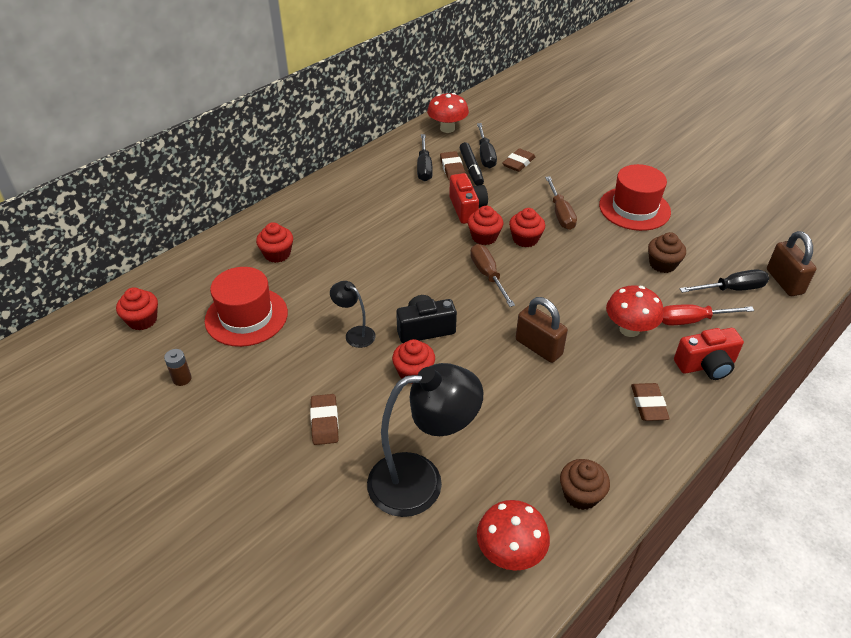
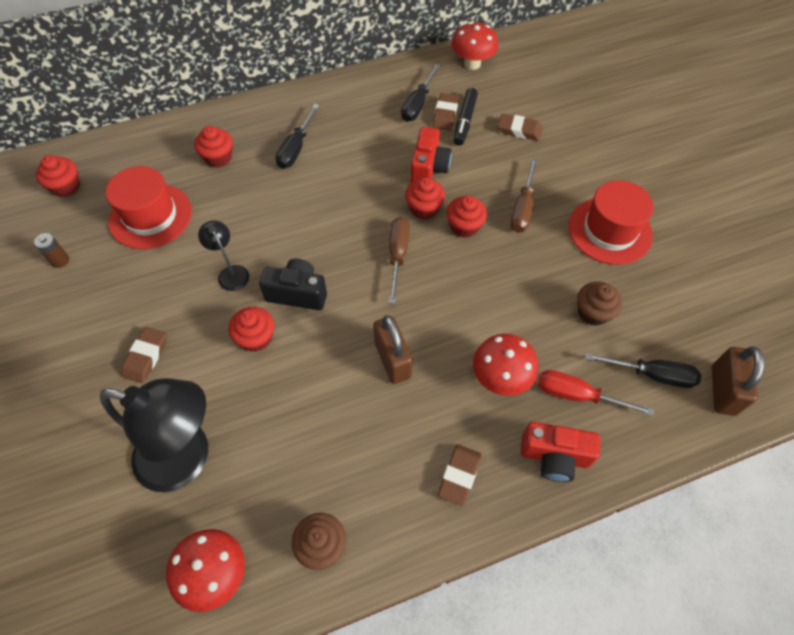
camera: 25 degrees right, 15 degrees up
(485, 155) = (490, 109): black screwdriver -> black screwdriver (296, 148)
(518, 163) = (519, 130): brown eraser -> brown eraser turned 45 degrees clockwise

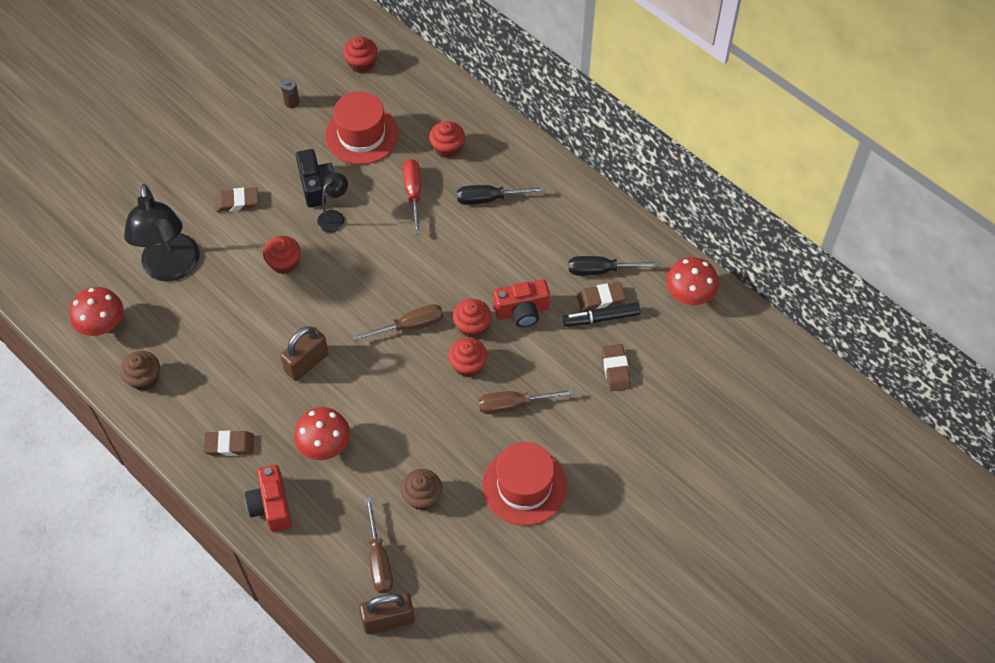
camera: 65 degrees right, 0 degrees up
(297, 293) = (337, 271): black camera -> black camera (316, 186)
(577, 395) = (333, 507): red screwdriver -> red screwdriver (413, 193)
(652, 375) = (379, 559): black screwdriver -> brown screwdriver

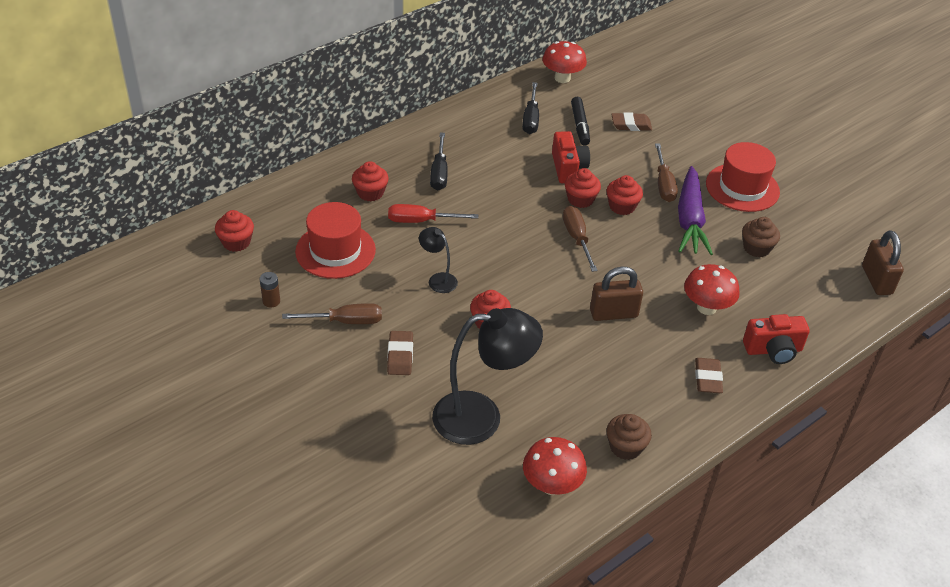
camera: 85 degrees left, 15 degrees down
(307, 363) = (613, 313): brown padlock -> brown padlock turned 60 degrees counterclockwise
(316, 186) = (394, 290): black camera -> none
(379, 559) = (820, 281): brown screwdriver -> brown screwdriver (345, 321)
(458, 431) = (690, 220): none -> purple carrot
(600, 299) = (560, 123): brown eraser -> none

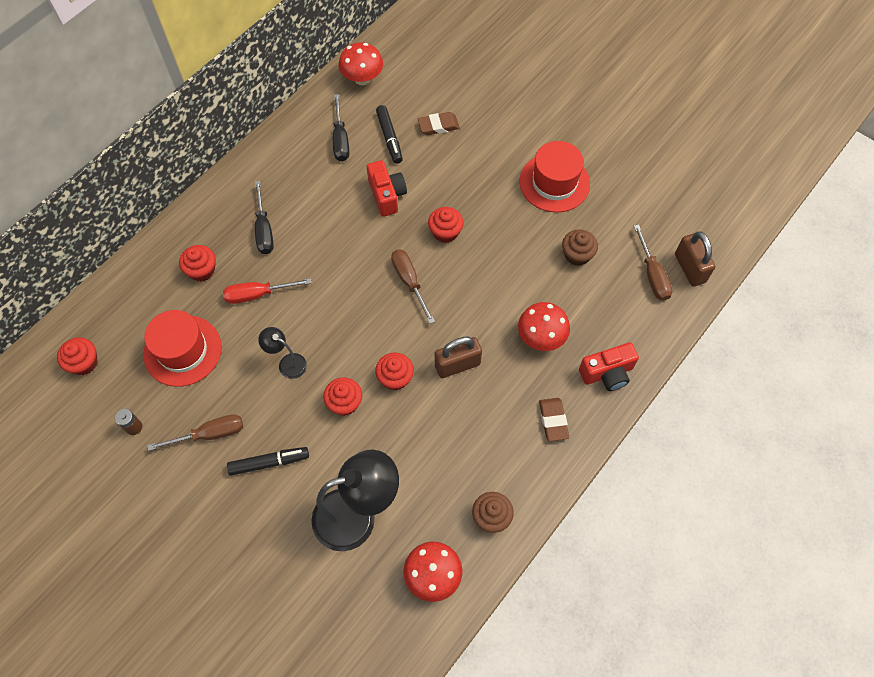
camera: 10 degrees left, 20 degrees up
(400, 356) = (269, 462): brown eraser -> black marker
(580, 199) = (405, 232): red cupcake -> red cupcake (395, 378)
(664, 184) = (480, 195): brown screwdriver -> brown screwdriver (652, 275)
(690, 220) = (511, 234): purple carrot -> none

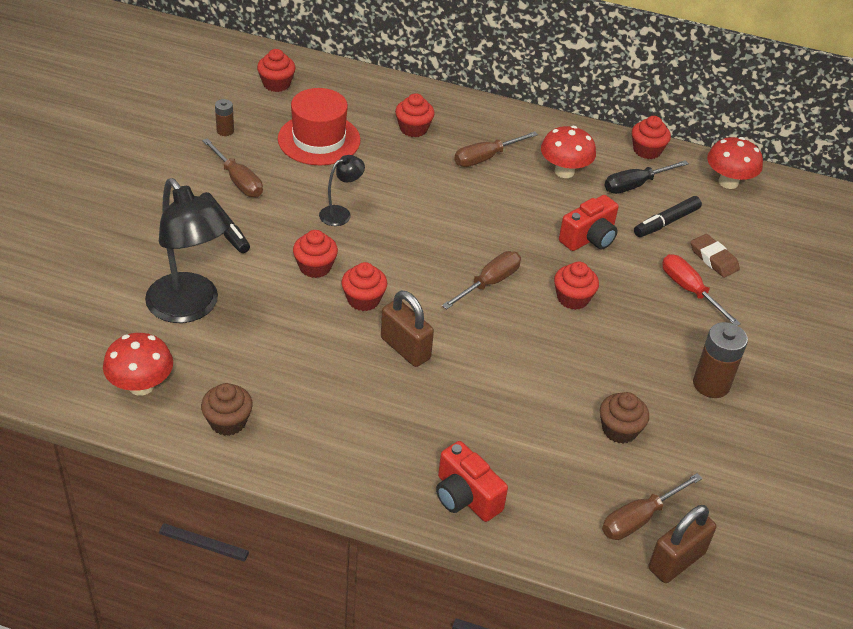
camera: 65 degrees right, 20 degrees down
(258, 294) = (408, 173): red screwdriver -> red screwdriver (689, 290)
(264, 229) = (486, 158): black screwdriver -> brown screwdriver
(287, 363) = (341, 213): black lamp -> black lamp turned 45 degrees clockwise
(304, 114) = (647, 150): none -> red cupcake
(541, 337) = (481, 418): red mushroom -> red mushroom (564, 171)
(553, 420) = (374, 454): brown eraser -> none
(554, 182) = (711, 384): red hat -> brown battery

